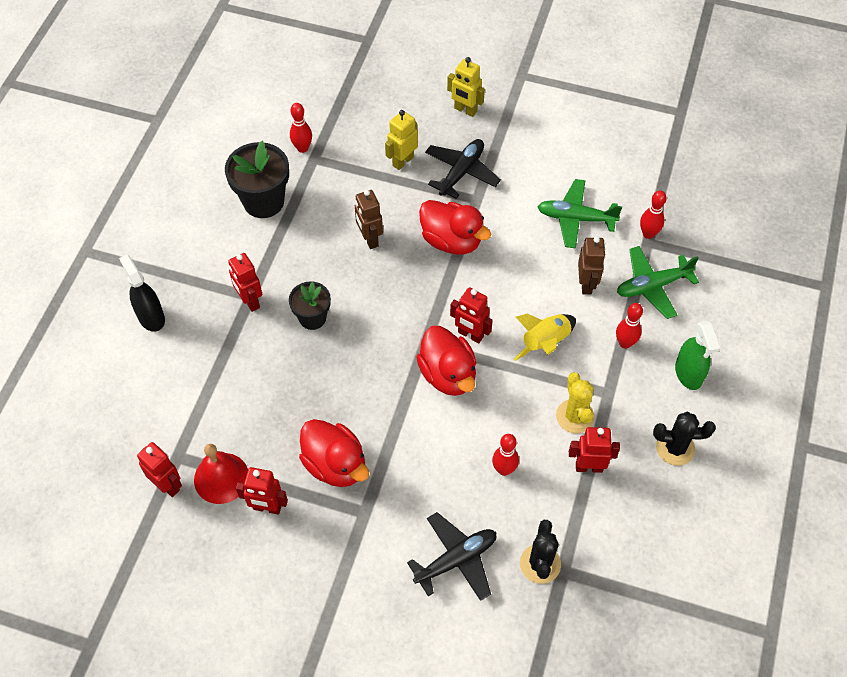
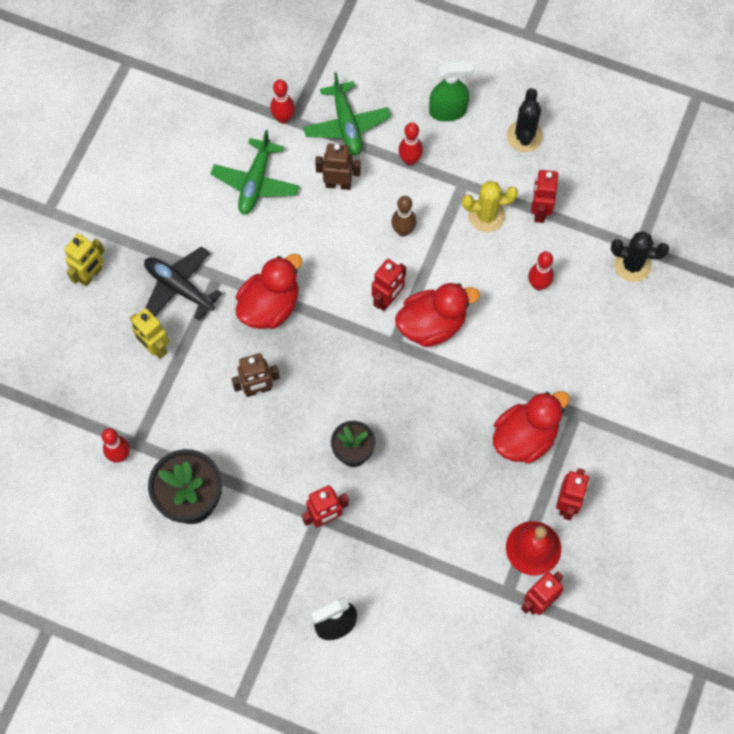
camera: 85 degrees left, 10 degrees up
(456, 560) = (626, 335): black plane -> none
(545, 342) = (403, 231): yellow rocket -> brown bowling pin

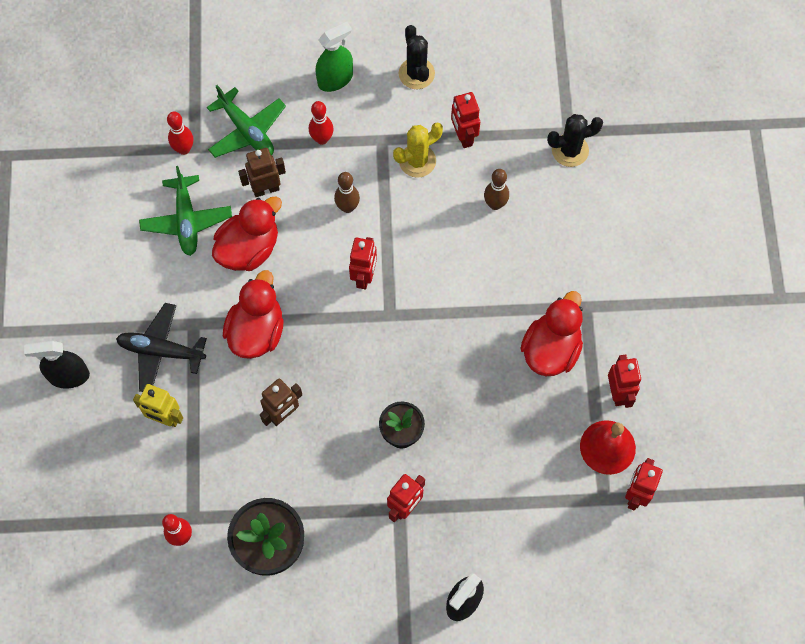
camera: 25 degrees left, 0 degrees up
(91, 275) = (69, 376): yellow robot -> black spray bottle
(432, 325) = (416, 283): red duck -> red duck (249, 248)
(538, 285) = (495, 204): red bowling pin -> brown bowling pin

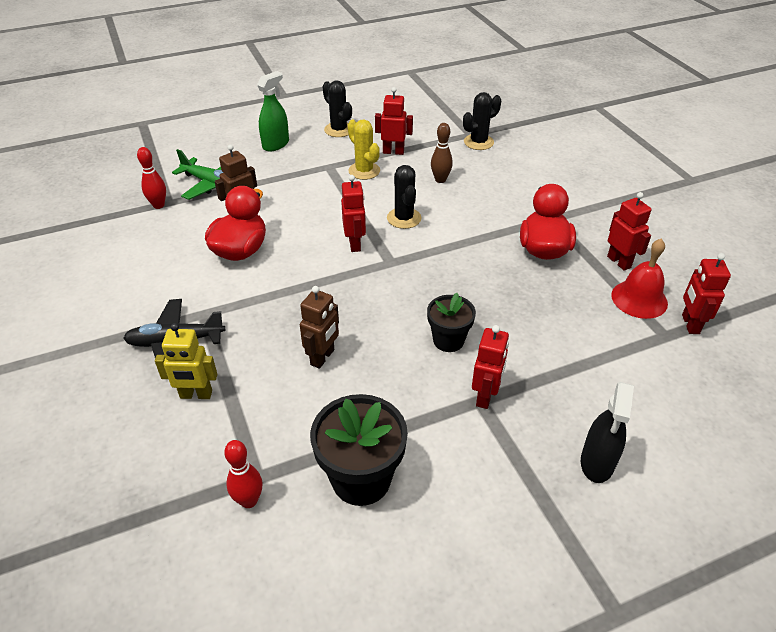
camera: 20 degrees left, 25 degrees down
(69, 376) = (75, 388): black spray bottle -> none
(186, 220) = (174, 246): green plane -> none
(256, 331) = (270, 303): red duck -> none
(322, 139) = (279, 175): red bowling pin -> none
(347, 207) = (319, 207): brown bowling pin -> none
(417, 161) = (364, 171): yellow cactus -> yellow cactus turned 75 degrees counterclockwise
(429, 254) = (404, 218): none -> black cactus
(463, 136) = (393, 152): red robot -> red robot turned 135 degrees clockwise

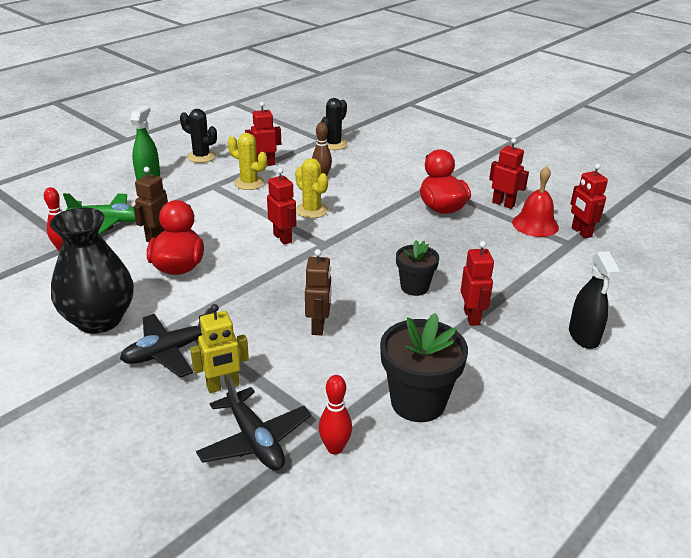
camera: 25 degrees left, 10 degrees down
(140, 289) = (99, 320): none -> black vase
(186, 463) = (254, 440): none -> black plane
(404, 218) = (311, 210): black cactus -> yellow cactus

